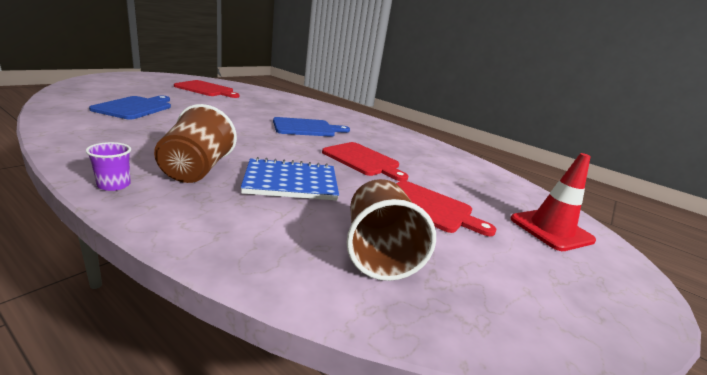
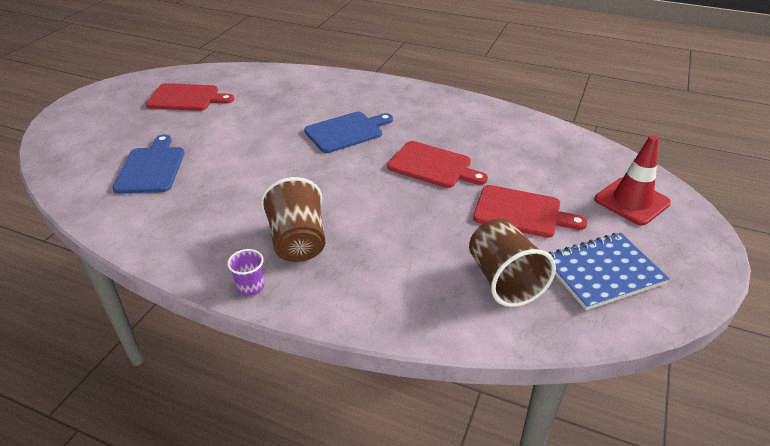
camera: 10 degrees left, 15 degrees up
(291, 182) = (389, 225): blue notebook -> blue notebook (602, 272)

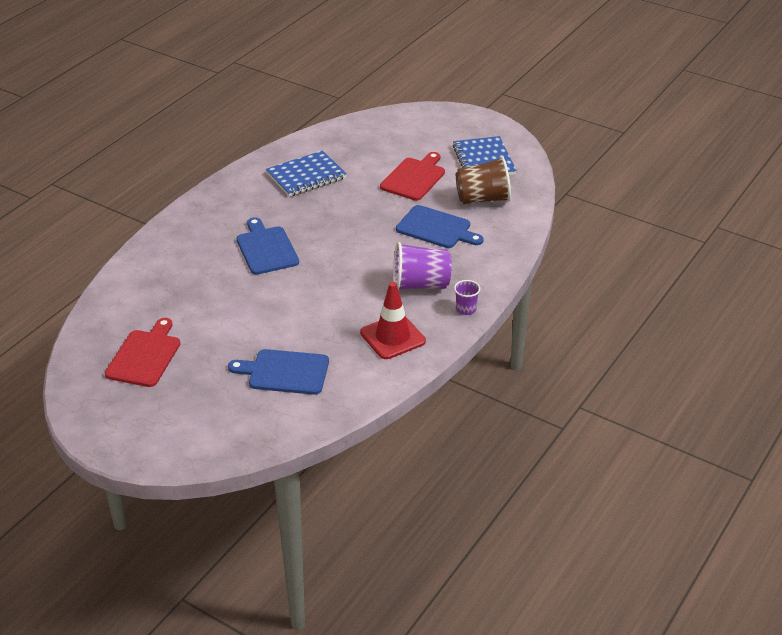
camera: 80 degrees left, 0 degrees up
(298, 241) = (420, 285): brown cup -> purple cup
(418, 243) = (436, 228): none -> blue cutting board
(433, 166) = (340, 208): red cutting board -> none
(483, 137) = (306, 176): none -> blue notebook
(632, 201) = (415, 130): red traffic cone -> red traffic cone (392, 337)

